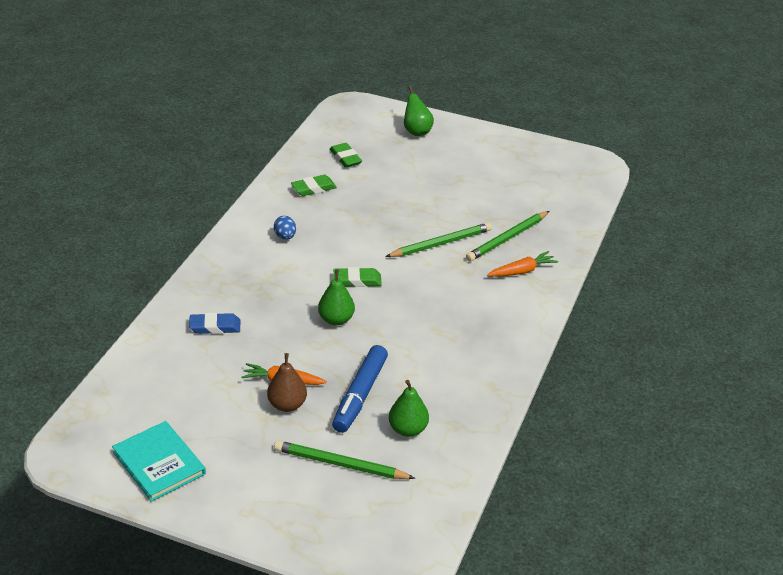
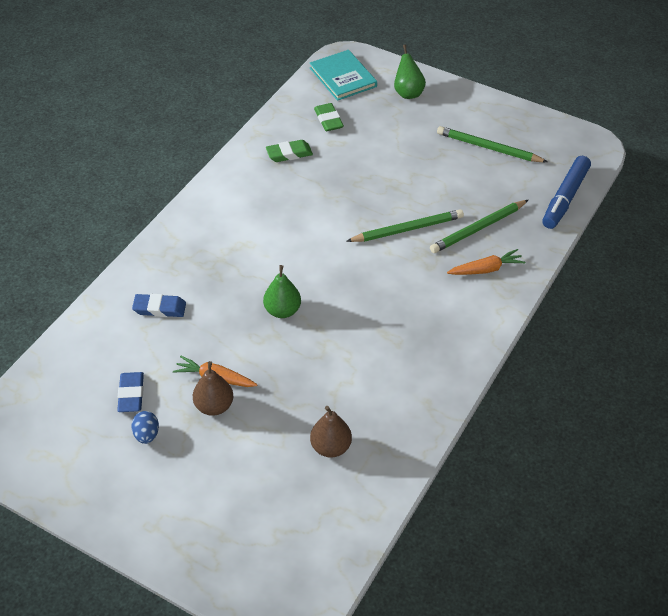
camera: 10 degrees right, 10 degrees up
(159, 463) = (75, 461): turquoise book -> turquoise book (343, 77)
(203, 402) = (131, 394): none -> blue eraser
(285, 237) = (249, 209): blue egg -> blue egg (147, 435)
(340, 464) = (254, 481): green pencil -> green pencil (489, 148)
(357, 280) = (312, 266): green eraser -> none
(360, 395) = (289, 402): blue marker -> blue marker (565, 198)
(408, 429) = (331, 447): green pear -> brown pear

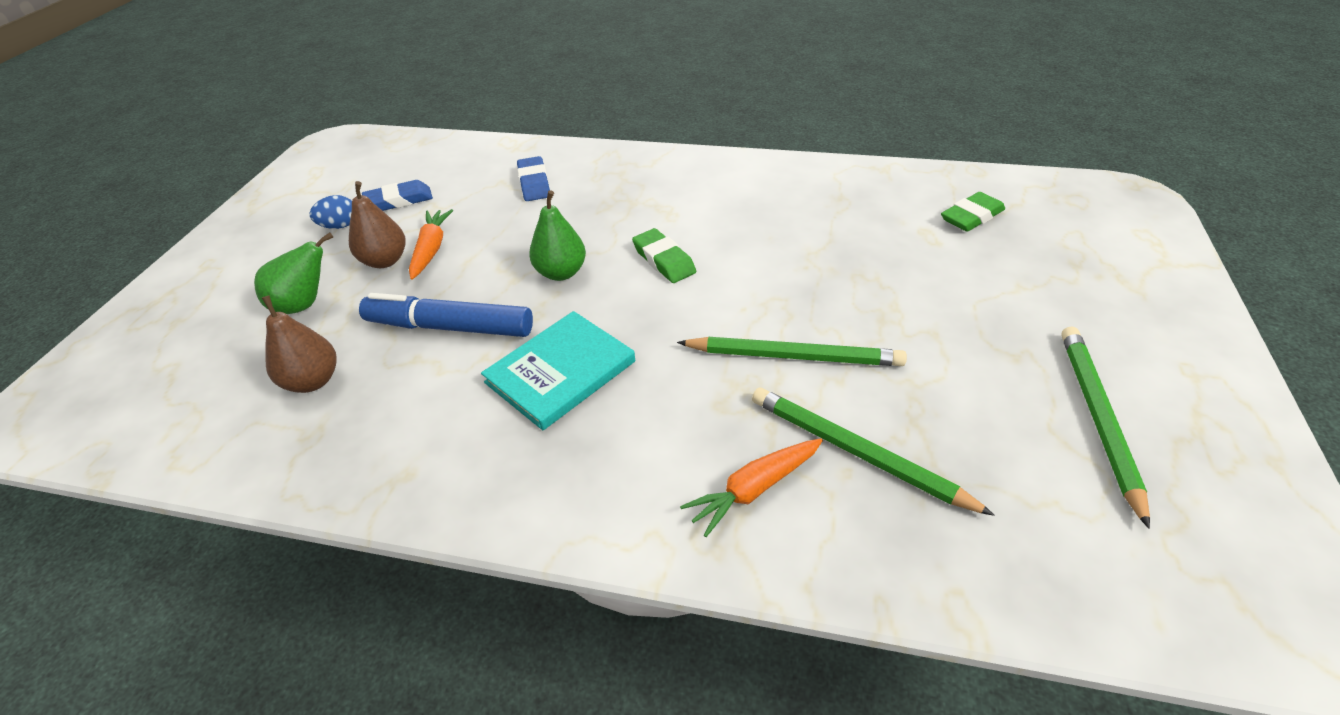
camera: 75 degrees right, 5 degrees down
(289, 154) = (867, 202): green eraser -> green eraser (664, 260)
(343, 77) = (1082, 206): turquoise book -> turquoise book (560, 372)
(407, 229) = (793, 356): green pencil -> green pencil turned 45 degrees counterclockwise
(408, 93) = (1128, 278): green pear -> green pear (304, 305)
(486, 269) = (754, 489): orange carrot -> orange carrot turned 90 degrees clockwise
(565, 198) = (1065, 595): blue marker -> blue marker (450, 327)

